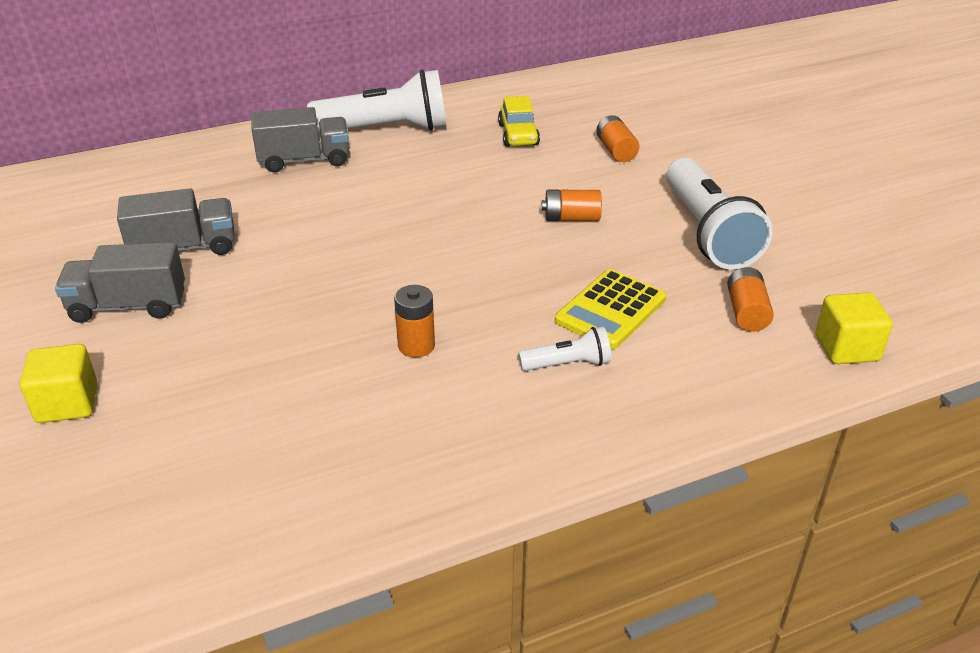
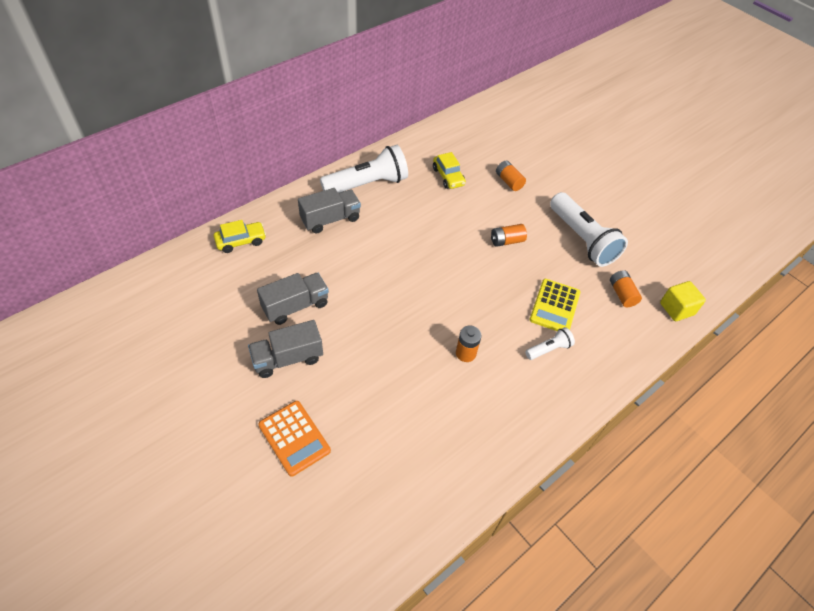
camera: 20 degrees left, 15 degrees up
(67, 403) = (294, 438): yellow cube -> orange calculator
(158, 168) = (241, 241): none -> yellow car

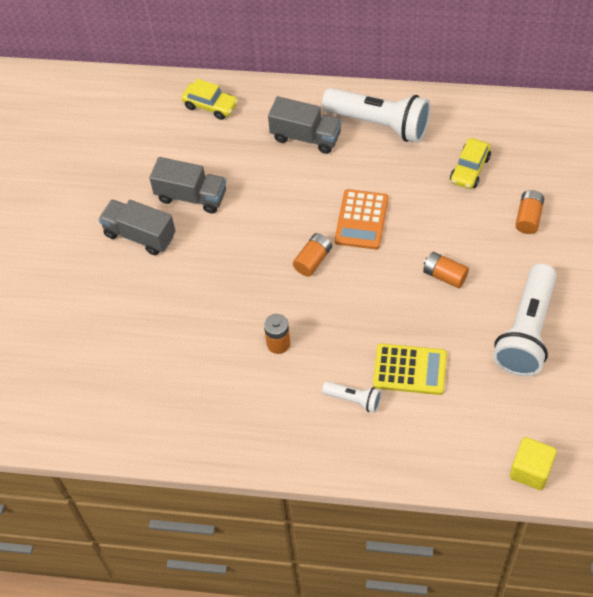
camera: 55 degrees right, 5 degrees up
(294, 438) = (81, 299): orange calculator -> orange calculator (361, 220)
(554, 306) = (410, 369): yellow calculator -> yellow calculator turned 150 degrees counterclockwise
(622, 294) = (493, 412): orange battery -> orange battery (313, 260)

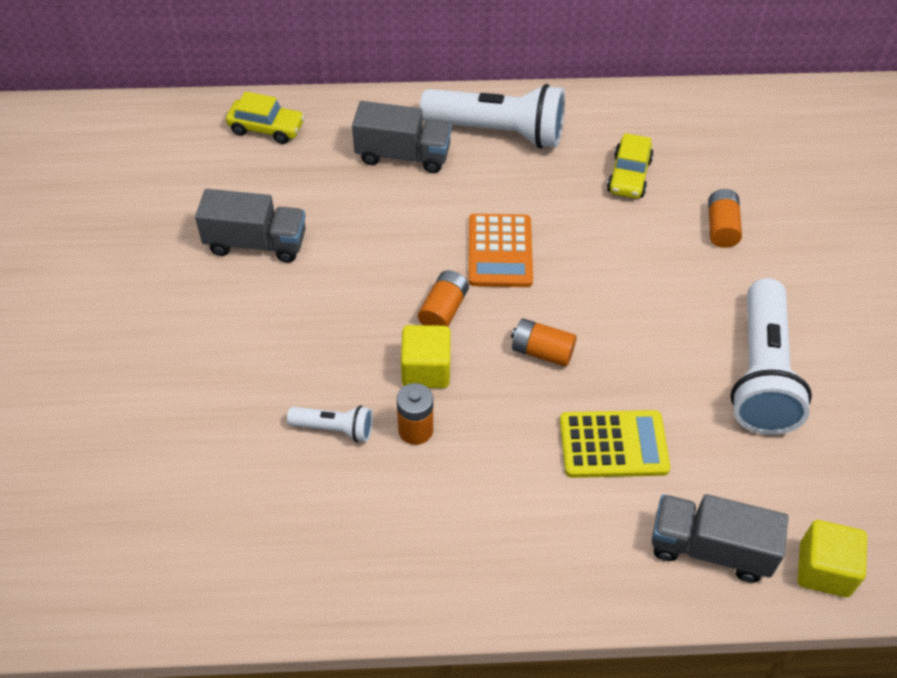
camera: 15 degrees left, 5 degrees down
(140, 235) = (188, 301): grey truck -> grey truck (710, 548)
(293, 302) = (426, 370): none -> yellow cube
(354, 399) = (542, 498): white flashlight -> white flashlight (334, 429)
(444, 275) = (630, 311): orange battery -> orange battery (542, 351)

